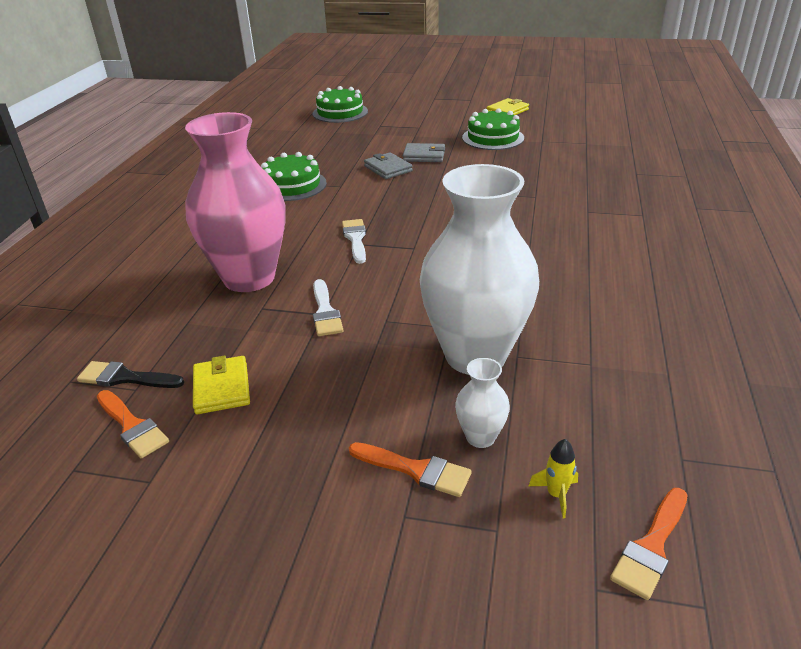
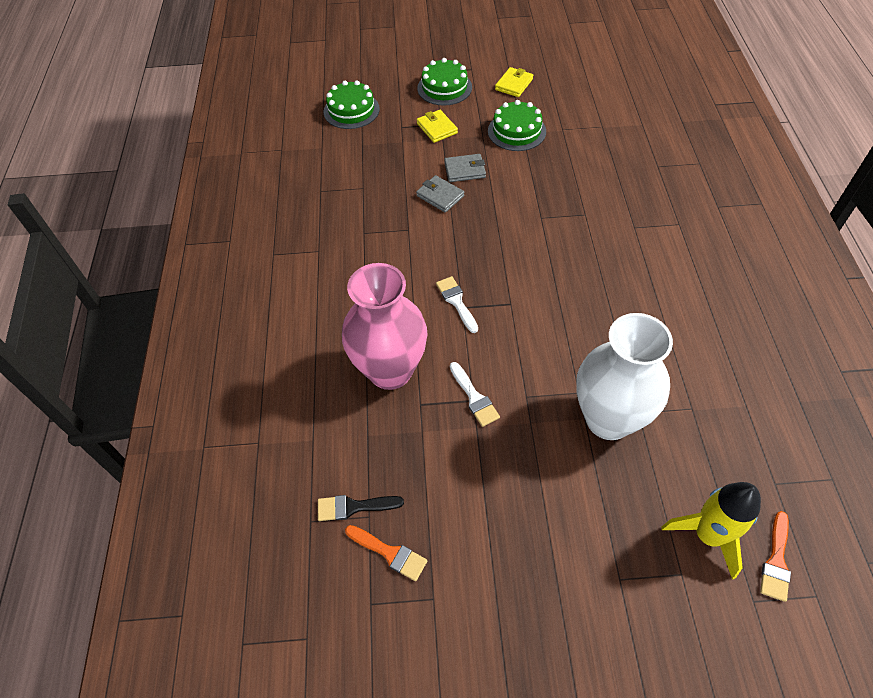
camera: 15 degrees left, 20 degrees up
(221, 388) = (436, 499): yellow wallet -> yellow wallet (437, 128)
(292, 185) = (362, 237): green cake -> green cake (444, 88)
(416, 470) = (611, 539): orange brush -> none
(480, 437) = (642, 498): white vase -> none
(556, 494) = (708, 535): yellow rocket -> yellow rocket, size x2.37

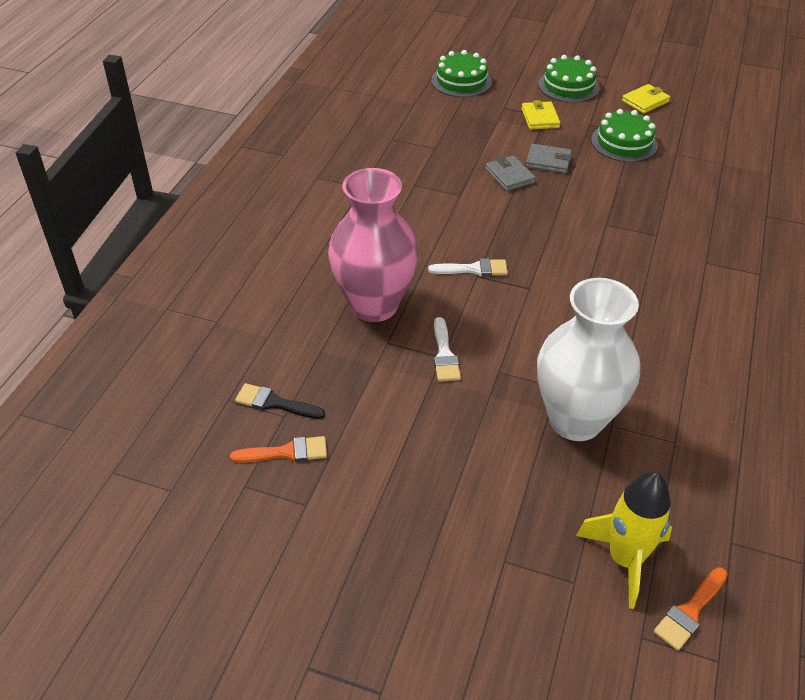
camera: 20 degrees right, 10 degrees down
(390, 553) = (286, 452): orange brush -> orange brush turned 60 degrees counterclockwise
(456, 302) = (474, 269): white brush -> white brush turned 90 degrees clockwise

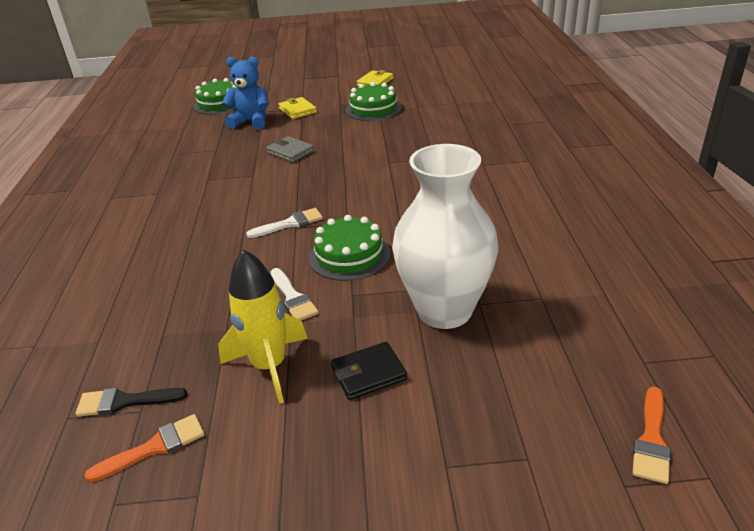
camera: 20 degrees left, 10 degrees down
(374, 305) = (204, 279): pink vase -> none
(478, 455) = (368, 374): none -> black wallet
(484, 119) = (251, 122): none -> blue teddy bear
(548, 161) = (318, 135): grey wallet -> none
(568, 86) = (310, 87): green cake -> green cake (349, 255)
(624, 559) = (561, 416): yellow rocket -> yellow rocket (269, 366)

